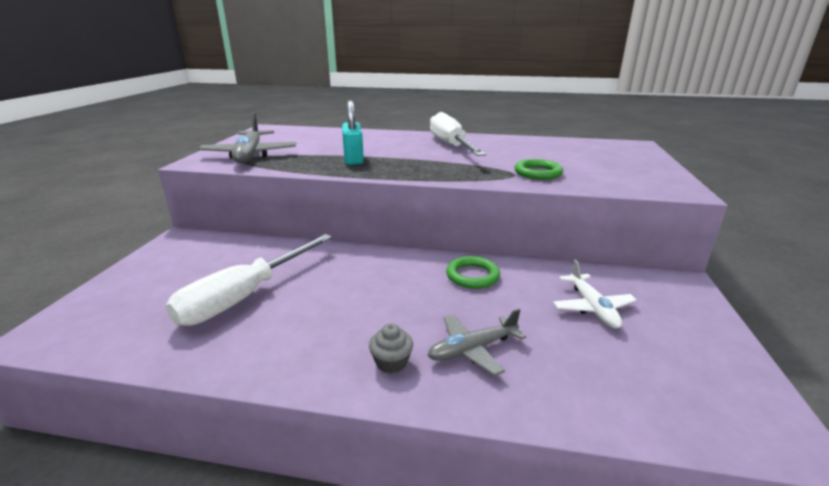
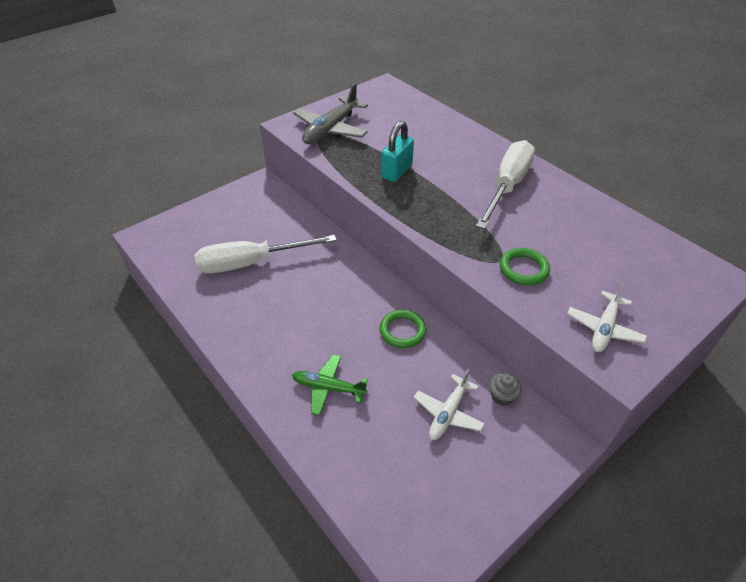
camera: 40 degrees right, 20 degrees up
(391, 362) = (277, 365): grey cupcake -> grey cupcake (502, 396)
(473, 349) = (328, 388): grey plane -> green plane
(635, 179) = (604, 328): none -> white plane

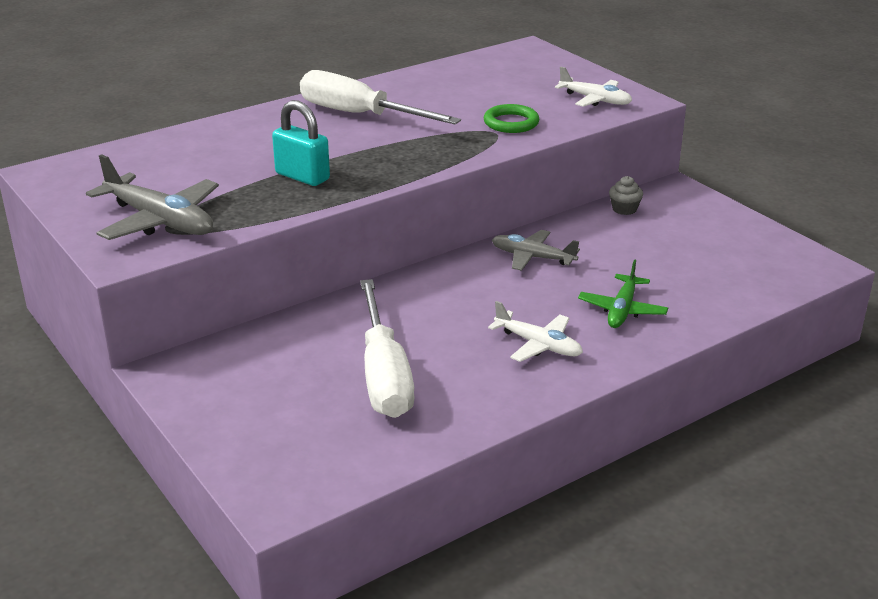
camera: 85 degrees left, 15 degrees down
(402, 331) = (532, 257): green ring -> grey plane
(448, 413) = (649, 239): white plane -> white plane (538, 345)

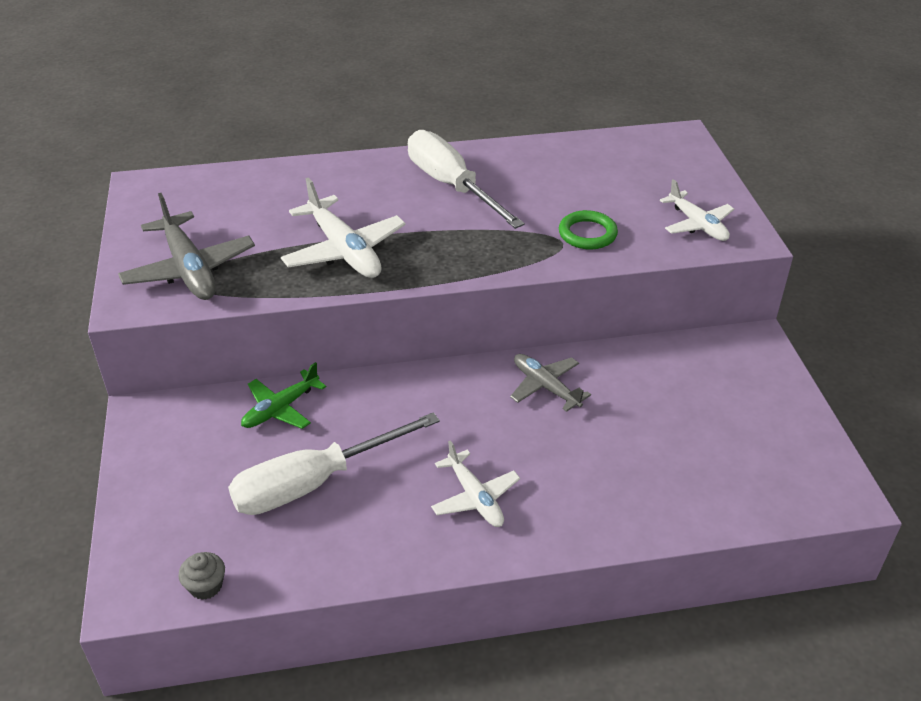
camera: 25 degrees right, 10 degrees up
(302, 176) = (344, 250): turquoise padlock -> white plane
(384, 374) = (314, 483): white screwdriver -> white screwdriver turned 45 degrees clockwise
(622, 310) = (587, 482): green plane -> green plane (281, 408)
(624, 209) = (681, 353): grey cupcake -> grey cupcake (206, 586)

